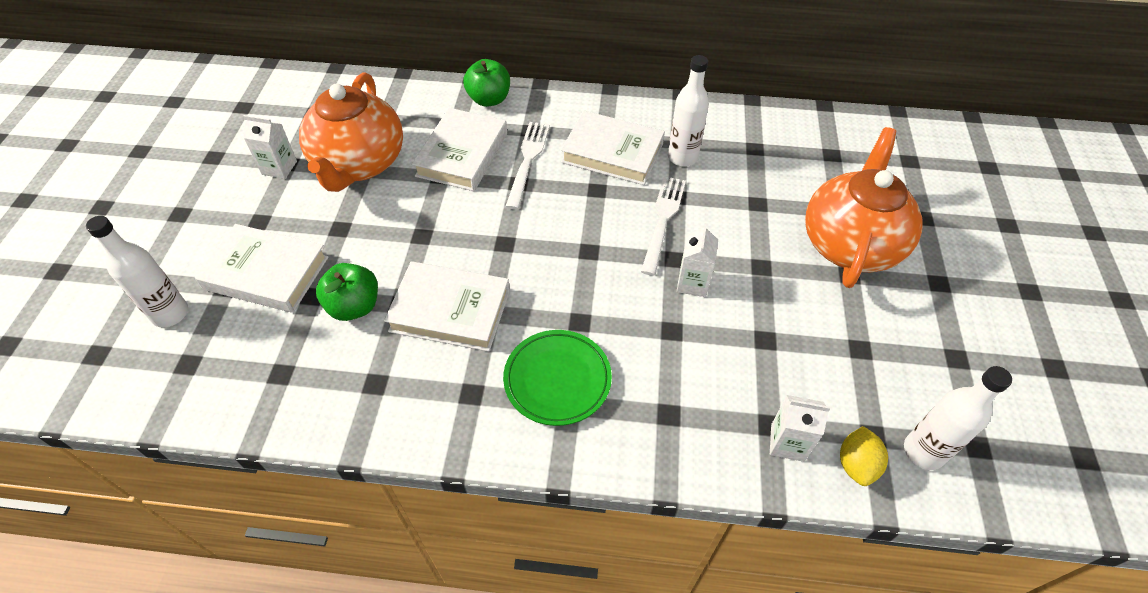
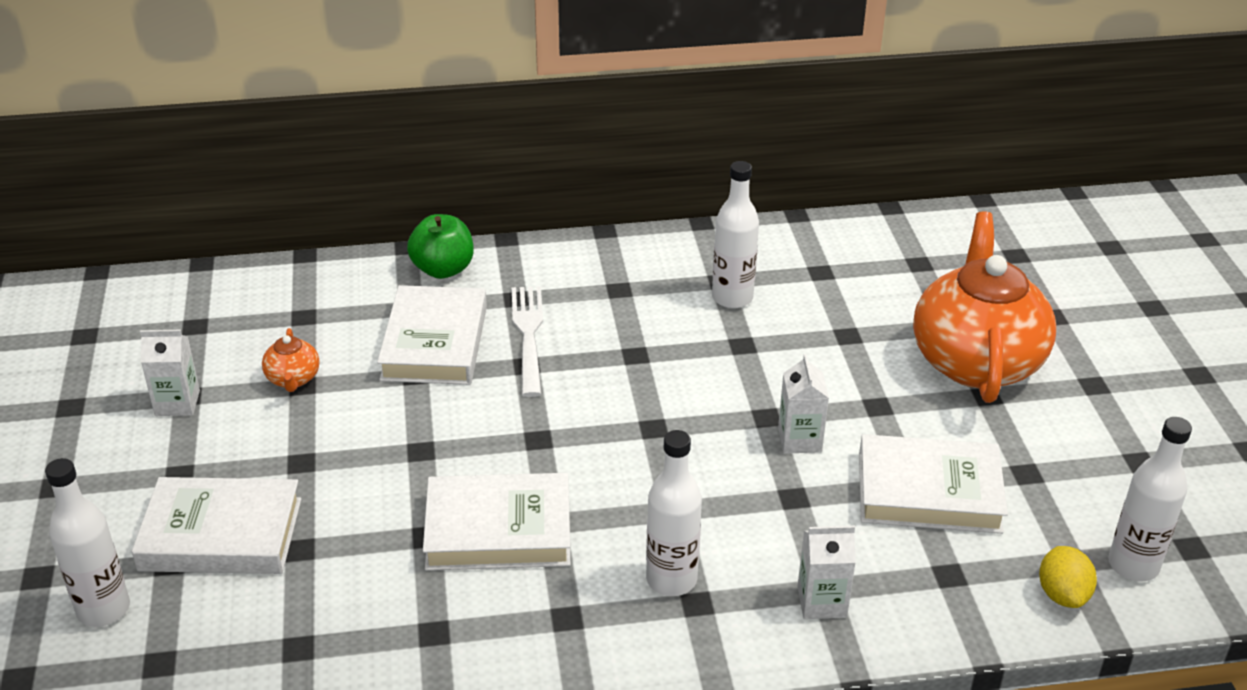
camera: 15 degrees left, 15 degrees down
(354, 306) = (364, 550): green apple -> none
(359, 164) = (293, 379): orange teapot -> orange teapot, size x0.40
(557, 380) = (671, 579): green plate -> white bottle
(612, 153) = (638, 307): white book -> white book (929, 492)
(663, 220) = (735, 375): white fork -> none
(787, 442) = (976, 589): white carton -> white carton (822, 602)

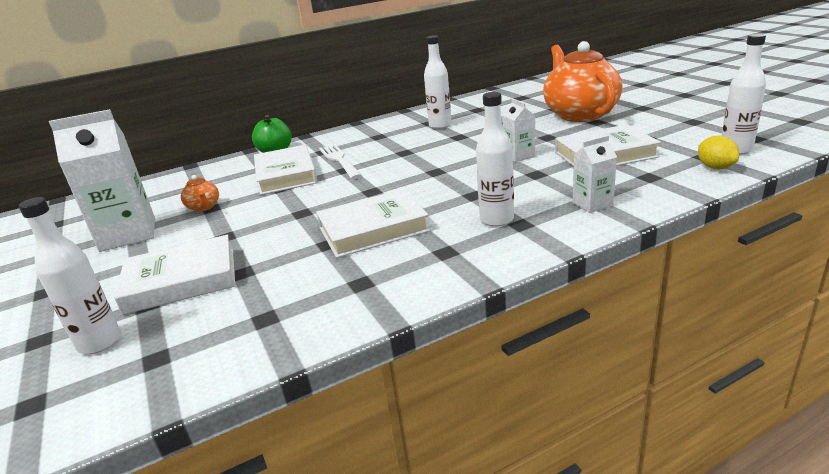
camera: 15 degrees left, 10 degrees down
(177, 403) = (128, 234): white carton -> white carton, size x1.95

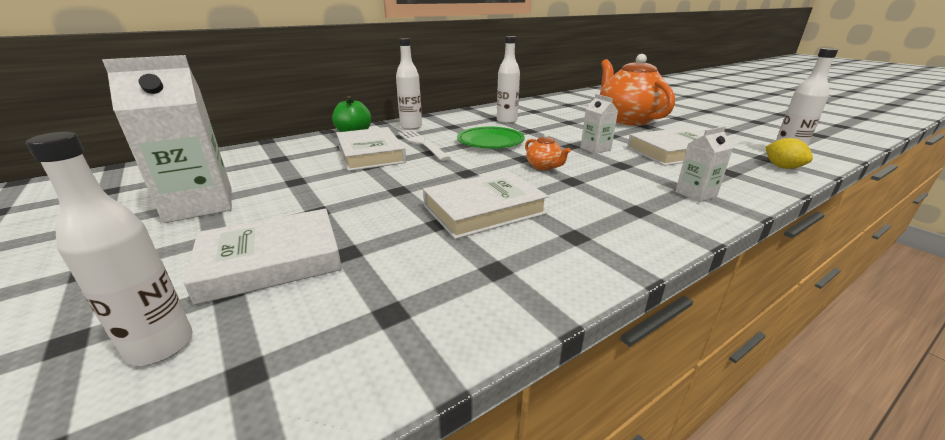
camera: 10 degrees left, 0 degrees up
(204, 207) = (287, 180): orange teapot -> orange teapot (544, 167)
(411, 153) = (490, 142): none -> green plate
(497, 219) = (610, 205): white bottle -> white bottle (411, 127)

